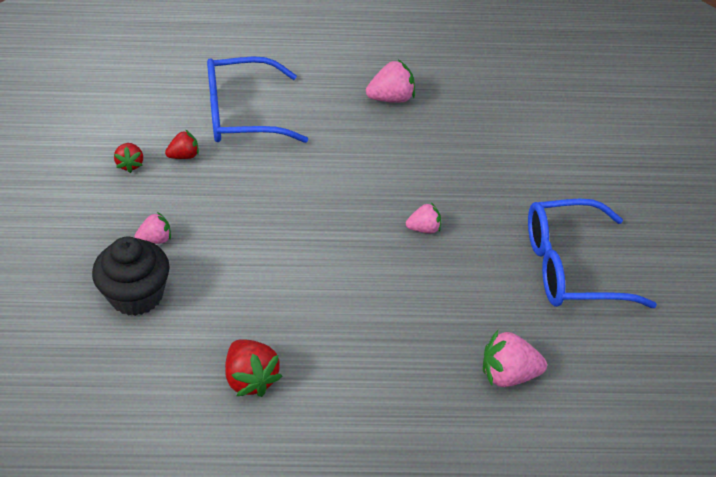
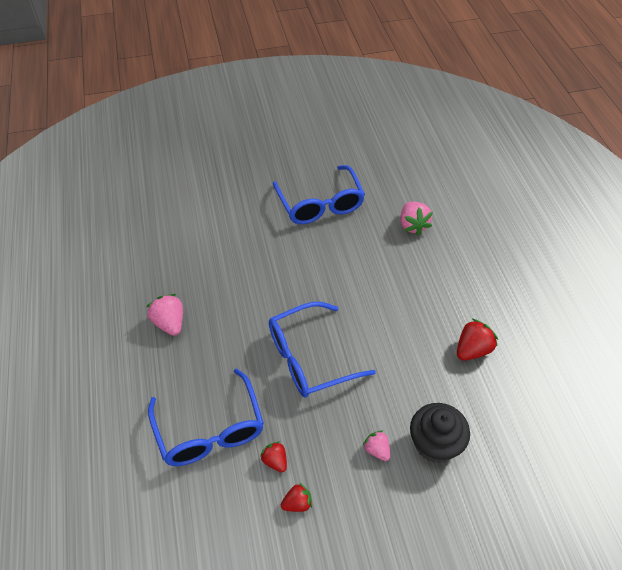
camera: 100 degrees left, 5 degrees up
(301, 206) = (310, 358): none -> blue glasses
(424, 229) = (310, 280): pink strawberry -> none

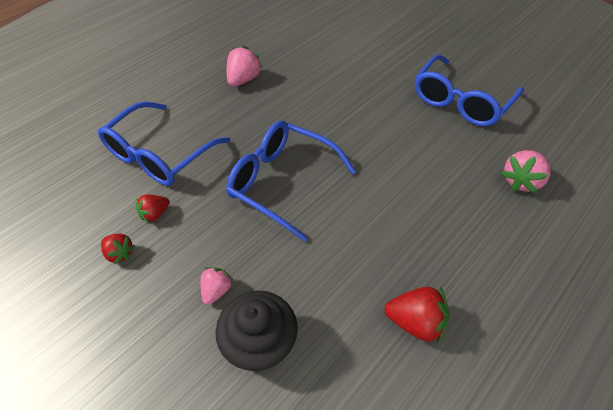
camera: 55 degrees right, 0 degrees up
(275, 461) = (155, 214): red strawberry -> red strawberry turned 150 degrees counterclockwise

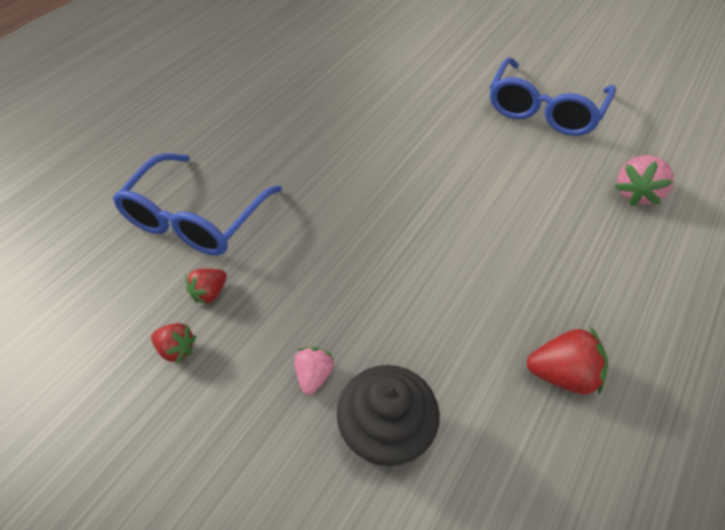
camera: 10 degrees left, 0 degrees up
(243, 80) = (278, 113): pink strawberry -> none
(282, 182) = (360, 232): blue glasses -> none

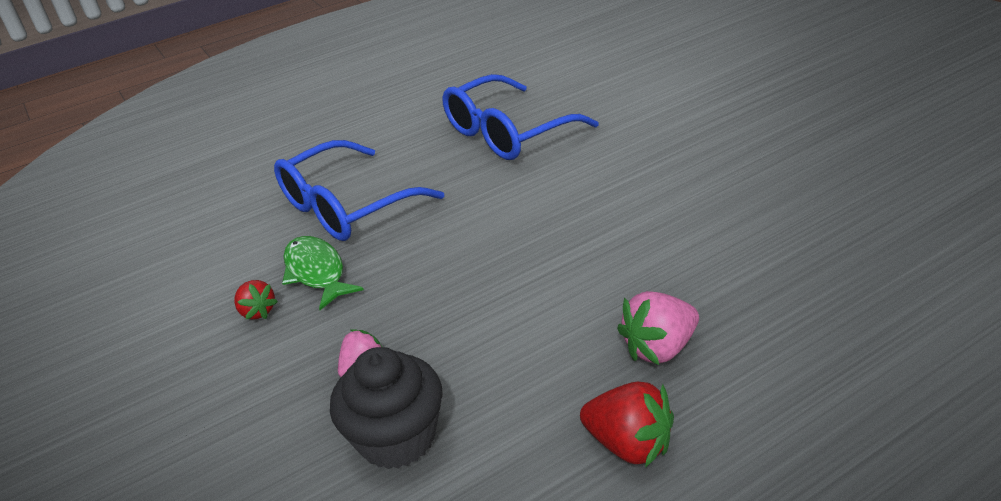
camera: 30 degrees right, 15 degrees down
(209, 293) = (317, 273): red strawberry -> green fish
(544, 109) = (812, 171): blue glasses -> blue glasses (508, 133)
(636, 193) = (875, 284): pink strawberry -> pink strawberry (659, 348)

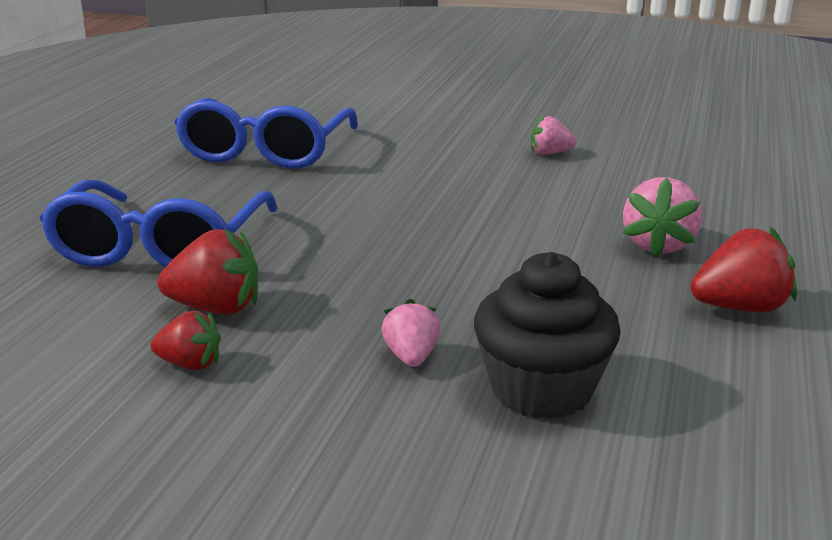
camera: 45 degrees left, 10 degrees down
(317, 273) = (216, 308): green fish -> red strawberry
(714, 207) = (550, 153): none -> pink strawberry

